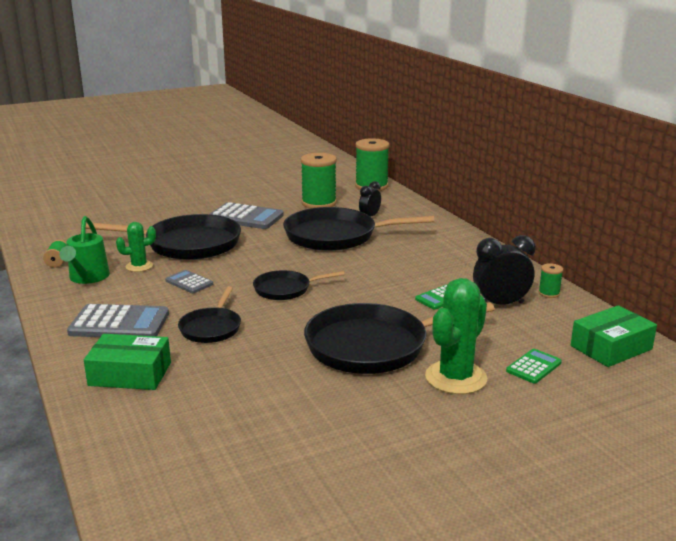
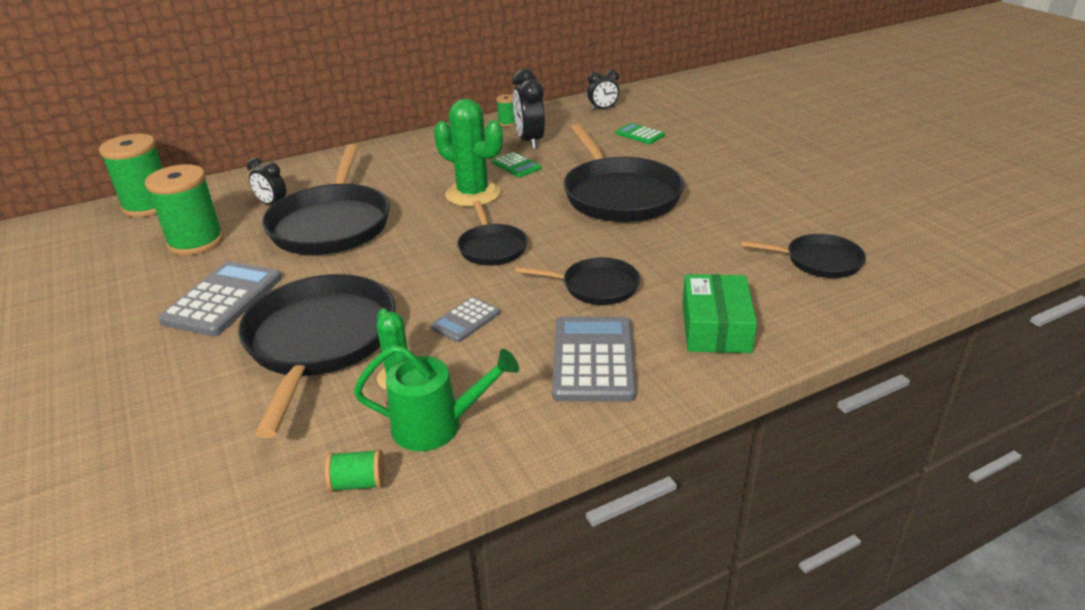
camera: 90 degrees left, 10 degrees up
(208, 446) = (819, 261): none -> black pan
(456, 378) = (666, 161): green cactus -> green cactus (473, 194)
(611, 347) = (603, 109): green box -> black clock

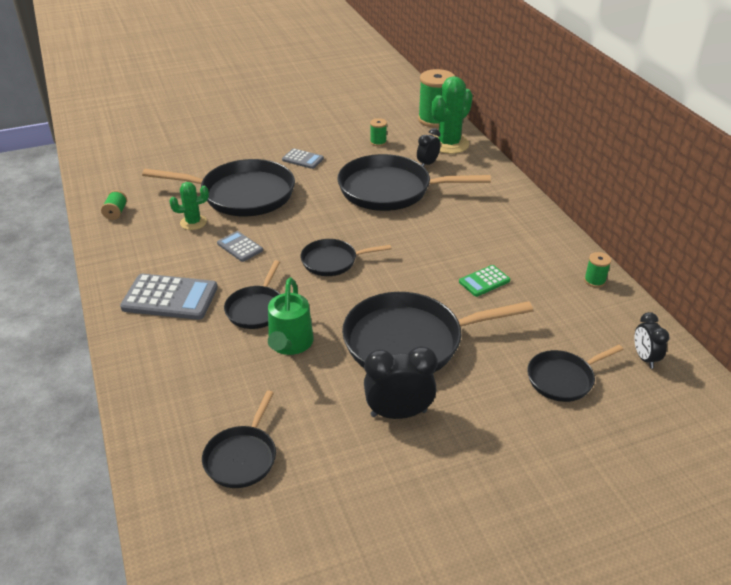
camera: 95 degrees right, 5 degrees up
(196, 242) = (378, 142): green spool -> green spool, size x0.46
(223, 299) = (302, 159): grey calculator -> grey calculator, size x0.55
(438, 426) = (143, 236): green watering can -> green watering can (289, 344)
(473, 194) = (427, 254): green cactus -> green cactus (449, 144)
(530, 141) = (543, 293): black clock -> black clock (398, 413)
(640, 134) = (563, 379): green calculator -> black pan
(715, 327) = (176, 363): green box -> none

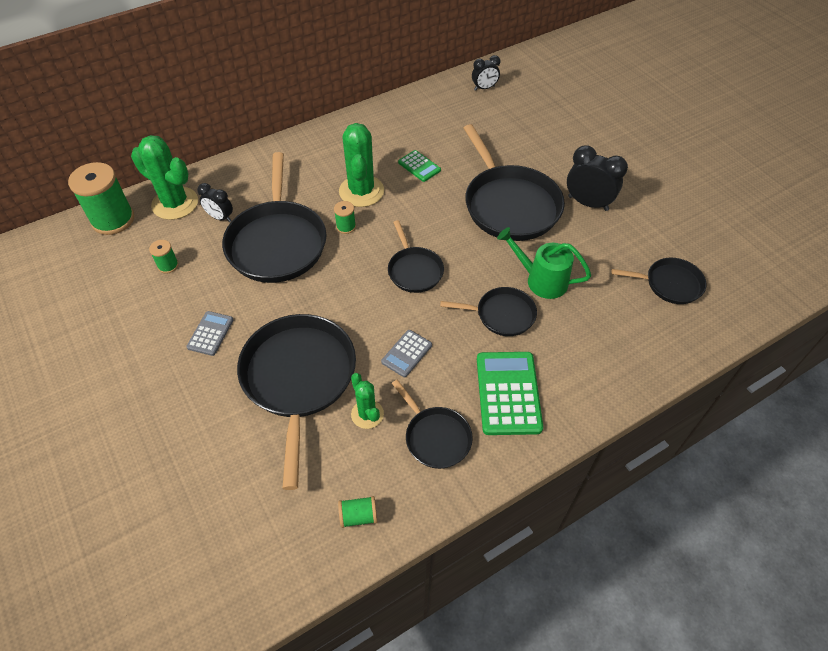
camera: 100 degrees left, 15 degrees up
(170, 298) = (508, 393): grey calculator -> green calculator
(289, 344) = (540, 280): green watering can -> green watering can turned 150 degrees counterclockwise
(398, 413) = (588, 203): black clock -> black clock turned 135 degrees clockwise
(449, 239) = (361, 191): none -> green cactus
(563, 379) = (519, 124): black pan -> black pan (436, 437)
(594, 281) = (403, 107): green spool -> green spool (346, 227)

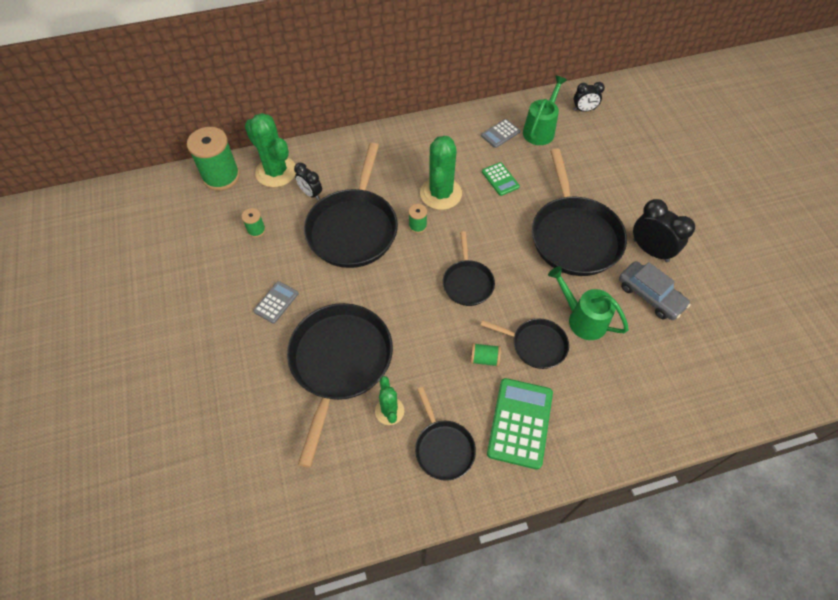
camera: 15 degrees right, 5 degrees up
(358, 516) = (357, 503): green spool -> green spool (484, 359)
(406, 353) = (439, 362): grey calculator -> grey calculator (500, 134)
(446, 113) = (540, 129): none -> green watering can
(600, 244) = (650, 295): none -> grey car
(670, 284) = (707, 351): black pan -> none

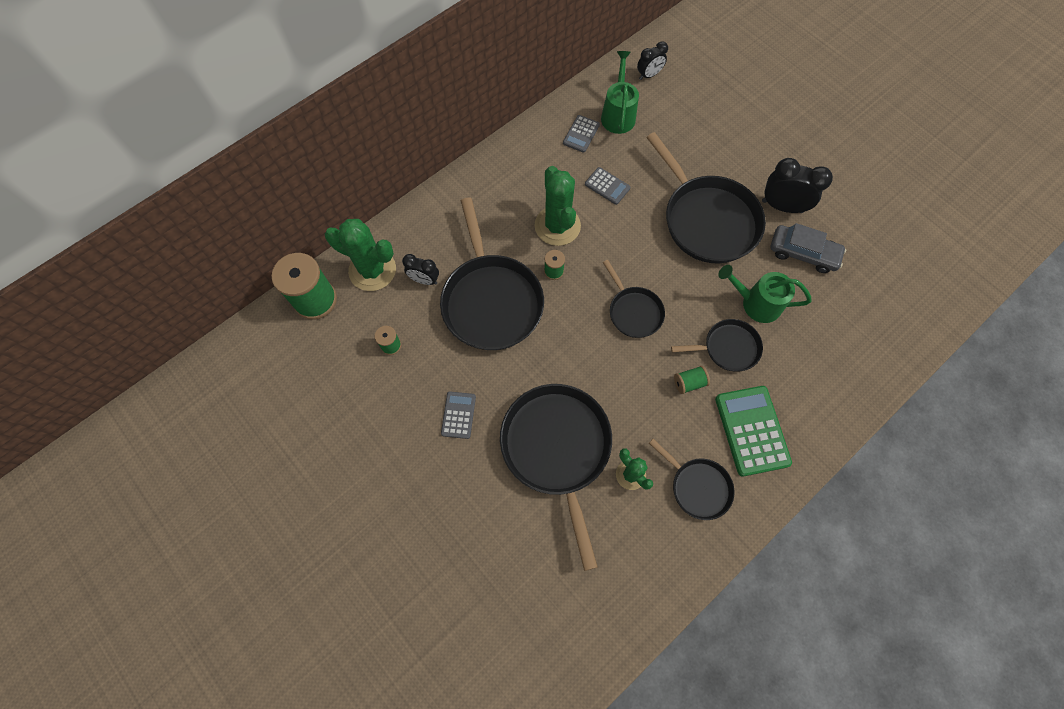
camera: 25 degrees left, 10 degrees up
(500, 179) = (607, 186): green calculator -> grey calculator

